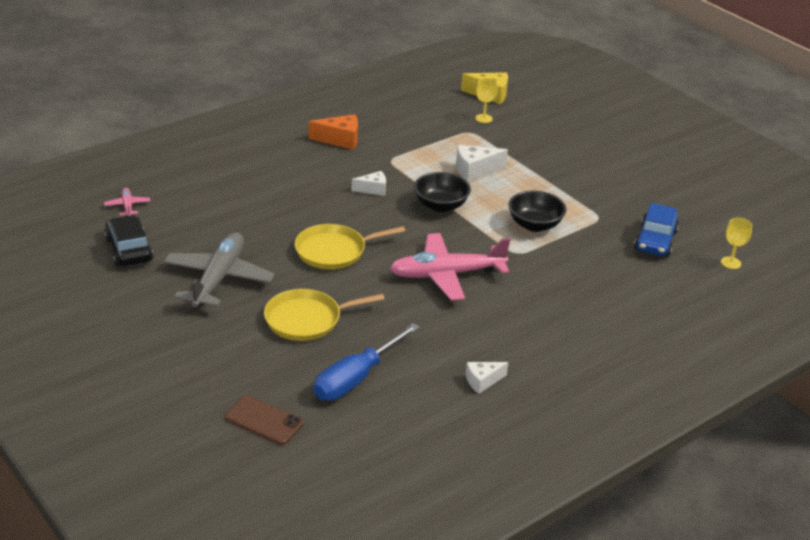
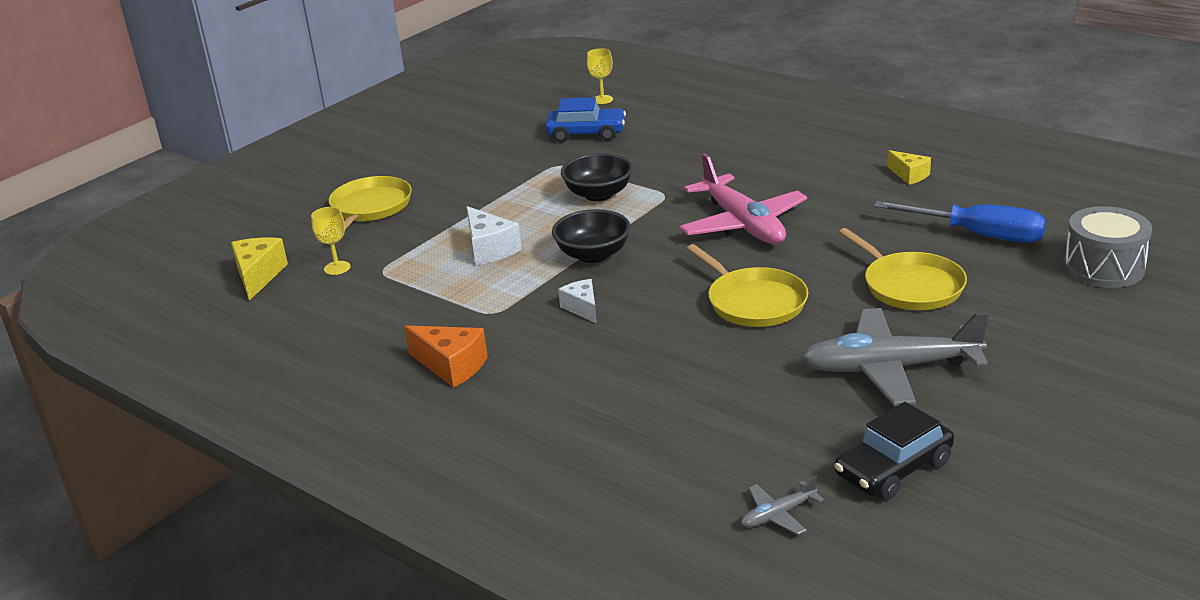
camera: 100 degrees left, 5 degrees down
(127, 206) = (778, 515): pink plane -> grey plane
(264, 420) = (1103, 268): brown phone -> grey drum
(340, 140) = (451, 366): orange cheese -> orange cheese turned 135 degrees clockwise
(482, 381) = (909, 175): white cheese -> yellow cheese
(565, 137) = (370, 208): none -> yellow pan

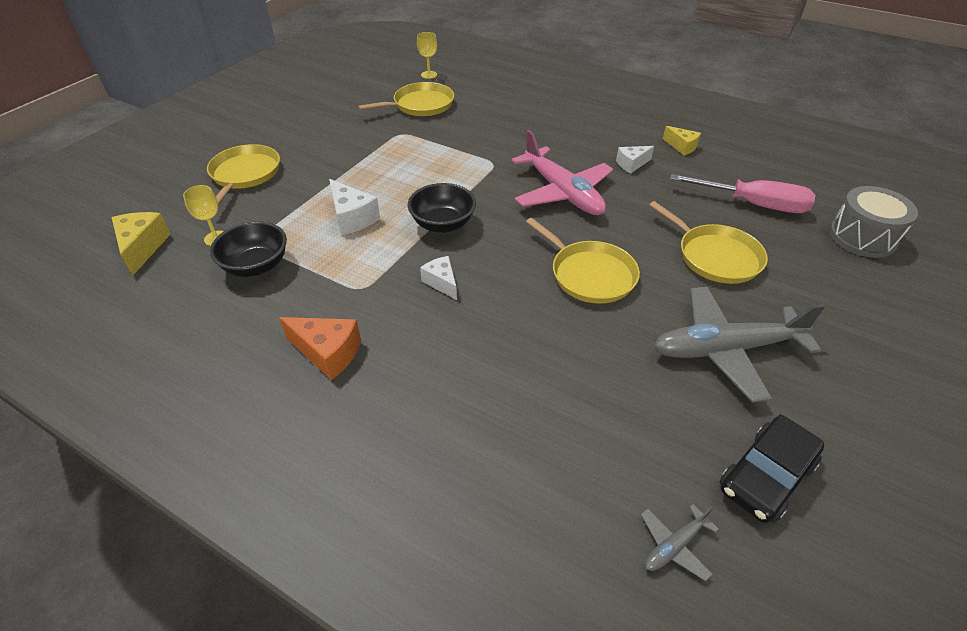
camera: 10 degrees left, 15 degrees up
(586, 134) = (420, 105): blue car -> yellow pan
(598, 194) = (438, 162): black bowl -> black bowl (256, 266)
(838, 194) = (631, 164): none -> white cheese
(978, 235) = (753, 204): blue screwdriver -> pink screwdriver

